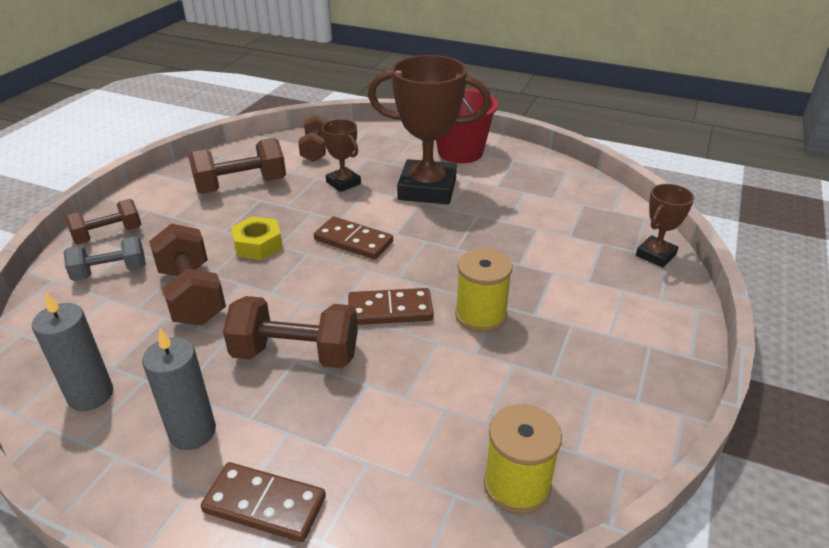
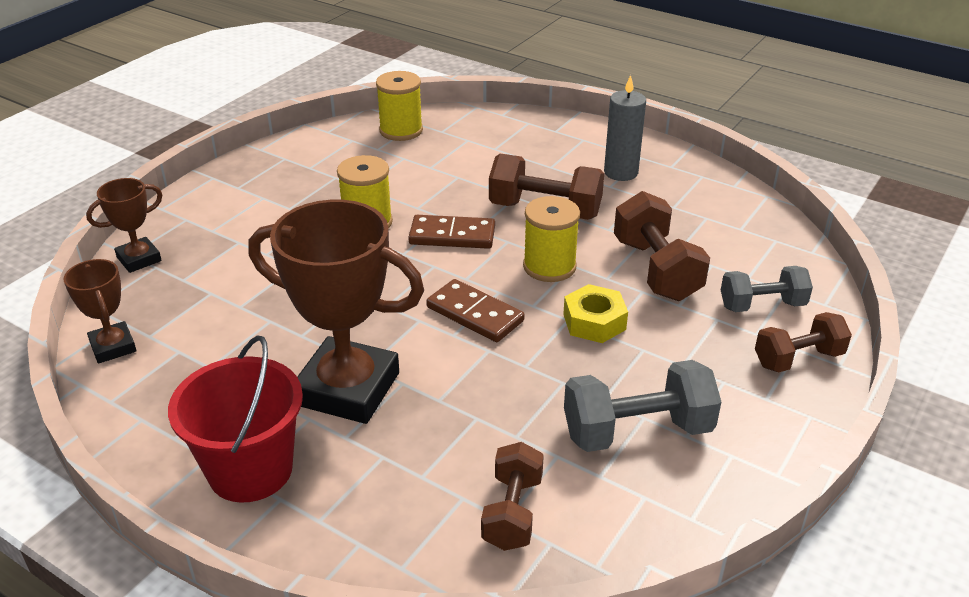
camera: 170 degrees left, 0 degrees up
(90, 395) = (712, 200): grey candle -> none
(241, 186) = (637, 431): brown dumbbell -> grey dumbbell
(265, 504) = (563, 137): brown domino -> none
(292, 287) = (549, 266): none -> yellow spool
(343, 183) = (473, 417): brown trophy -> brown trophy (113, 347)

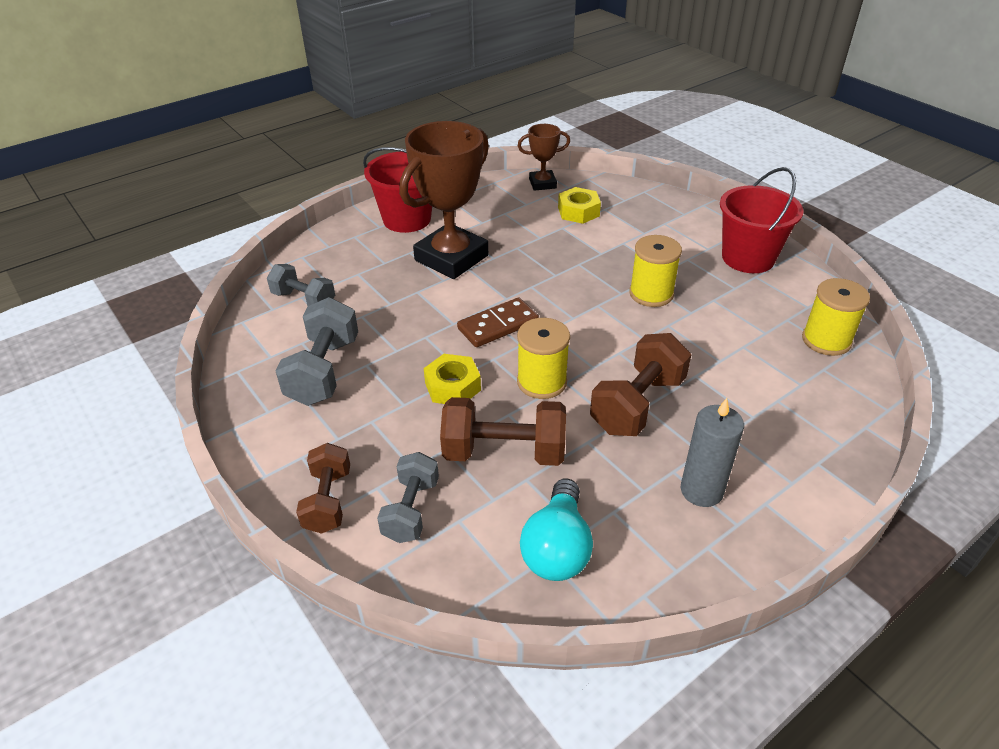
camera: 110 degrees right, 5 degrees up
(139, 259) = (636, 194): brown trophy -> none
(195, 299) = (578, 211): none -> yellow nut
(276, 173) = (748, 258): none -> red bucket
(452, 235) = (614, 336): brown domino -> none
(512, 512) = (304, 300): brown dumbbell -> grey dumbbell
(729, 225) = (557, 547): none -> turquoise light bulb

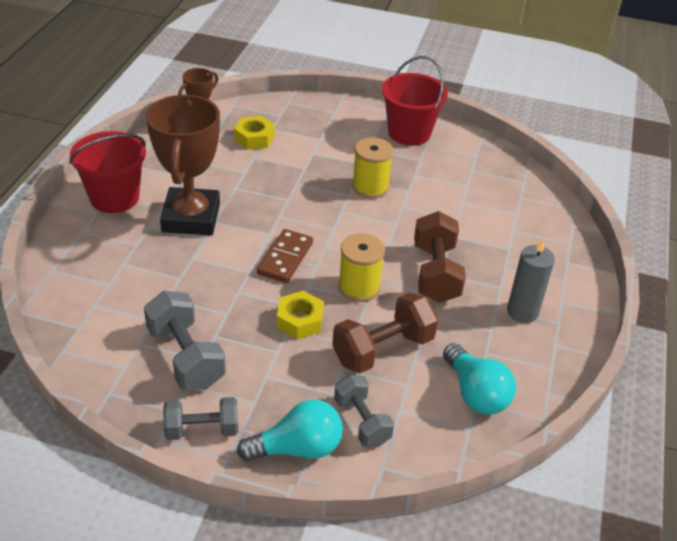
camera: 40 degrees left, 0 degrees up
(304, 300) = (100, 307): grey dumbbell -> grey dumbbell (202, 430)
(328, 501) = (297, 448): brown dumbbell -> turquoise light bulb
(826, 340) = (506, 176): yellow spool -> none

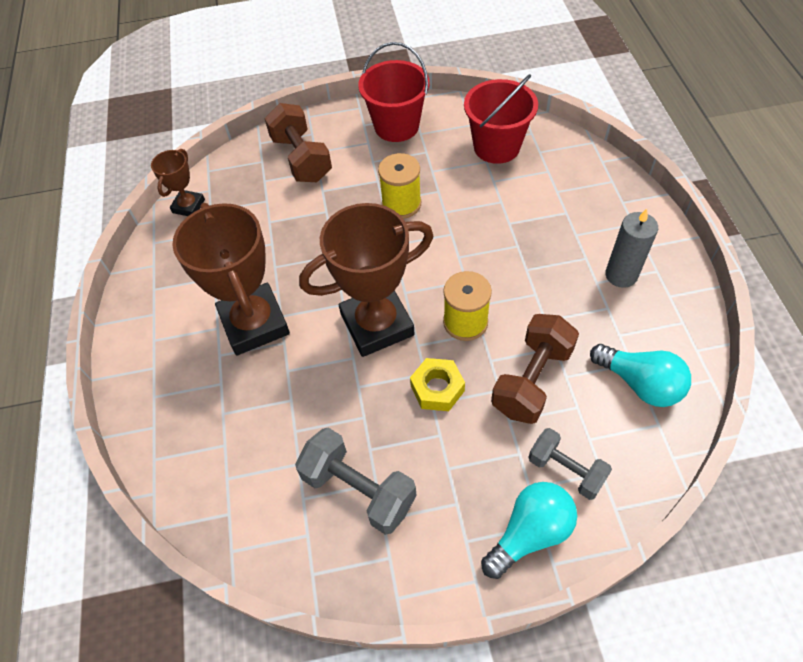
camera: 20 degrees left, 15 degrees up
(114, 198) = (160, 338): red bucket -> red bucket (496, 147)
(202, 430) = (430, 564): grey dumbbell -> none
(254, 138) = (254, 200): yellow nut -> none
(285, 258) = (377, 324): brown domino -> brown trophy
(435, 273) = (522, 272): brown dumbbell -> brown dumbbell (301, 159)

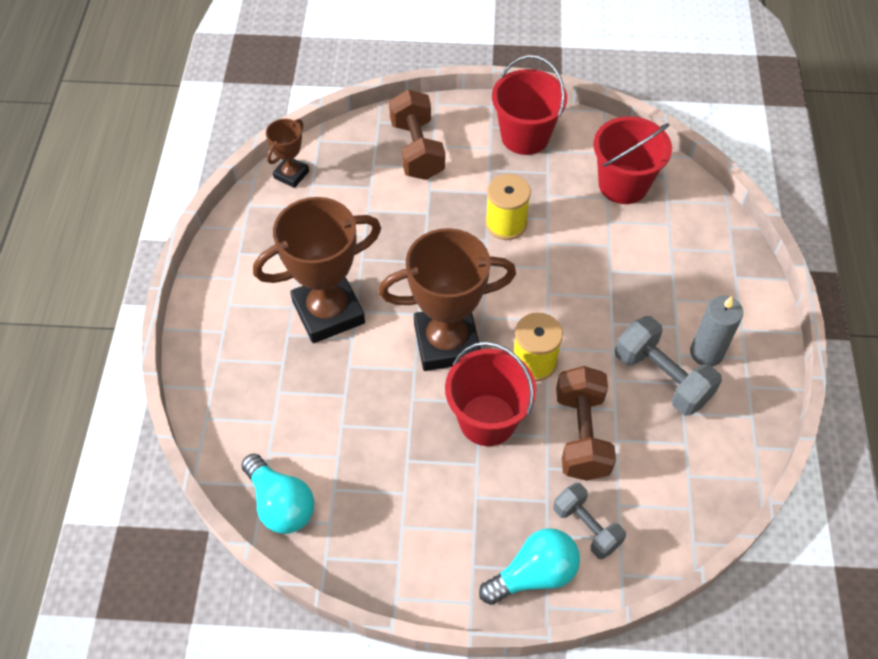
camera: 10 degrees right, 0 degrees up
(254, 323) = (328, 312): brown trophy -> brown trophy turned 75 degrees clockwise
(359, 489) = (387, 494): grey dumbbell -> grey dumbbell (662, 378)
(437, 388) = (487, 420): yellow nut -> red bucket
(531, 380) = (581, 435): brown dumbbell -> brown dumbbell turned 45 degrees counterclockwise
(639, 383) = (686, 465): turquoise light bulb -> turquoise light bulb (280, 504)

